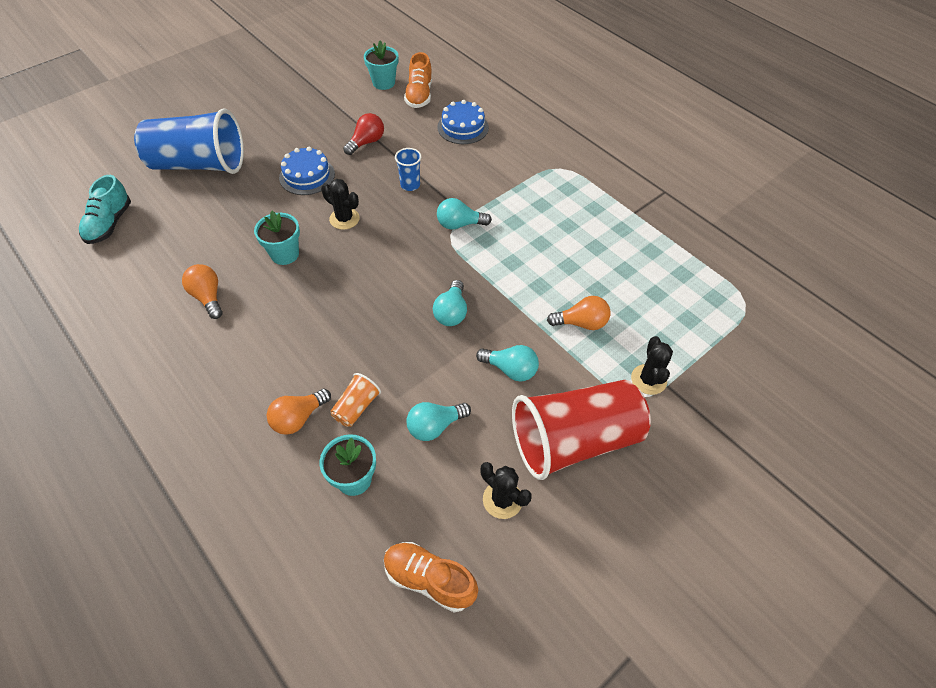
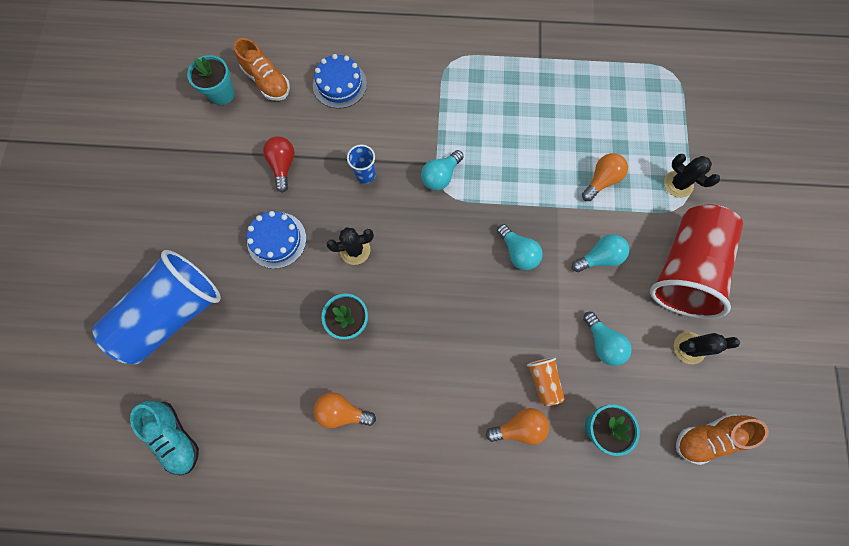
camera: 45 degrees left, 20 degrees up
(298, 418) = (519, 427): orange light bulb -> orange light bulb turned 105 degrees counterclockwise
(435, 426) = (602, 343): turquoise light bulb -> turquoise light bulb turned 45 degrees counterclockwise

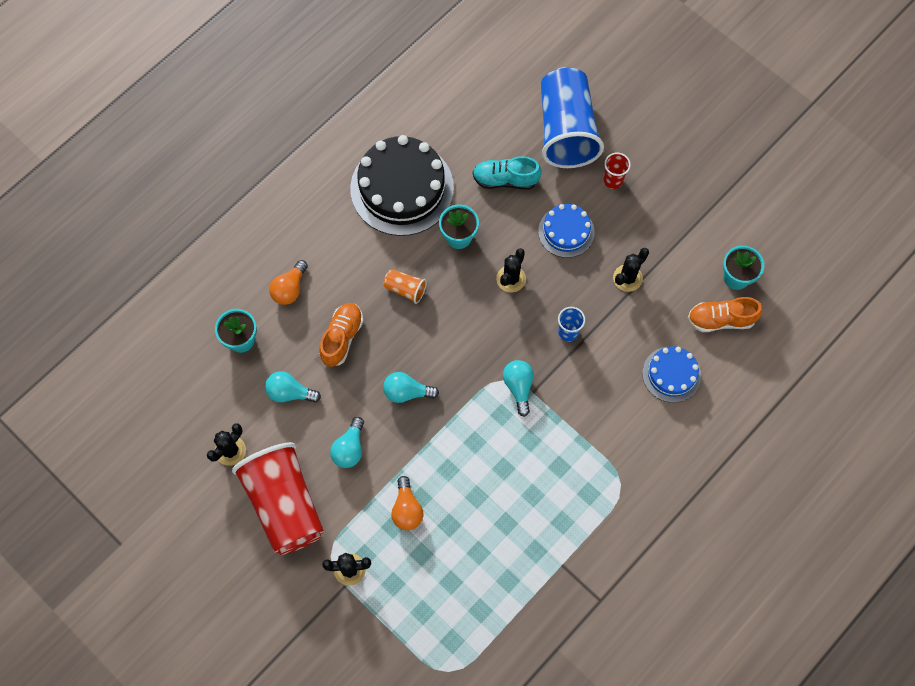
camera: 130 degrees right, 5 degrees down
(175, 436) = (476, 82): turquoise shoe -> turquoise shoe (505, 180)
(198, 239) = (613, 180): none -> red cup
(283, 166) = (627, 278): red light bulb -> black cactus
(342, 411) = (402, 188): orange light bulb -> black cake
(543, 381) = (303, 330): orange cup -> orange cup (405, 289)
(707, 437) = (168, 404): orange shoe -> orange shoe (342, 338)

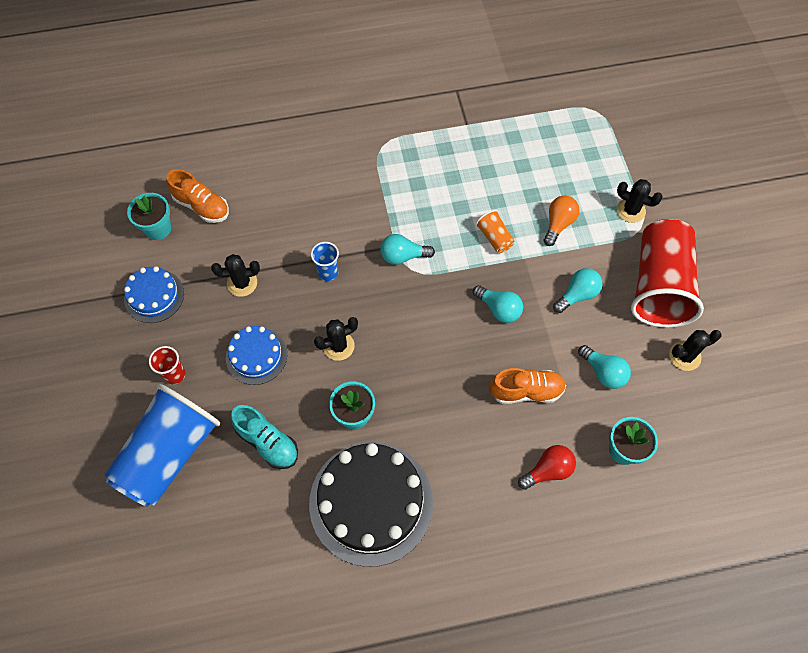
camera: 145 degrees left, 5 degrees down
(290, 289) = (548, 470): orange light bulb -> red light bulb
(342, 338) = (526, 391): orange shoe -> orange shoe turned 150 degrees counterclockwise
(405, 289) = (439, 398): orange cup -> orange cup (494, 237)
(518, 387) = (403, 256): turquoise light bulb -> turquoise light bulb turned 60 degrees clockwise
(671, 374) = (277, 192): blue cake -> blue cake (154, 296)

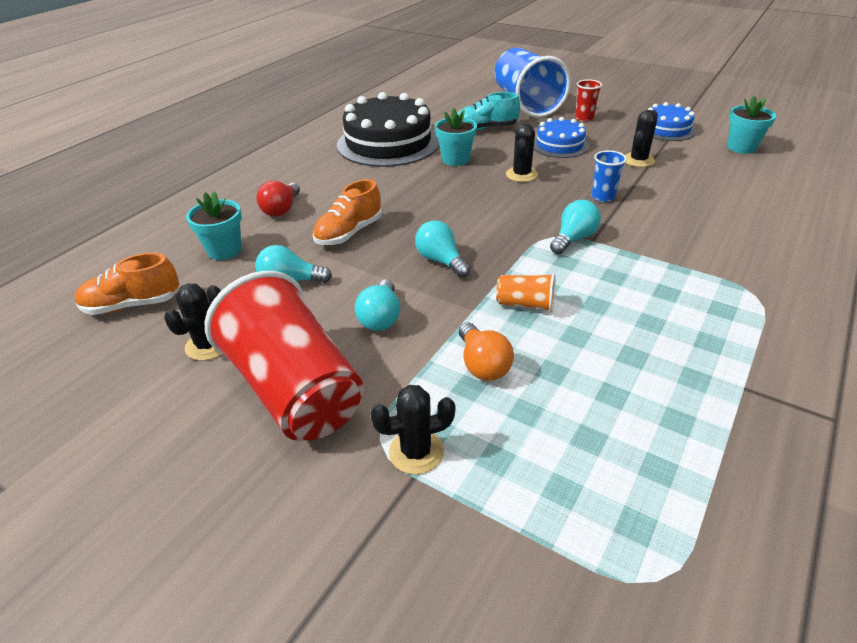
camera: 135 degrees right, 25 degrees down
(202, 206) = (751, 170): orange shoe -> orange shoe (132, 305)
(499, 309) = (441, 261): turquoise light bulb -> turquoise light bulb turned 60 degrees clockwise

